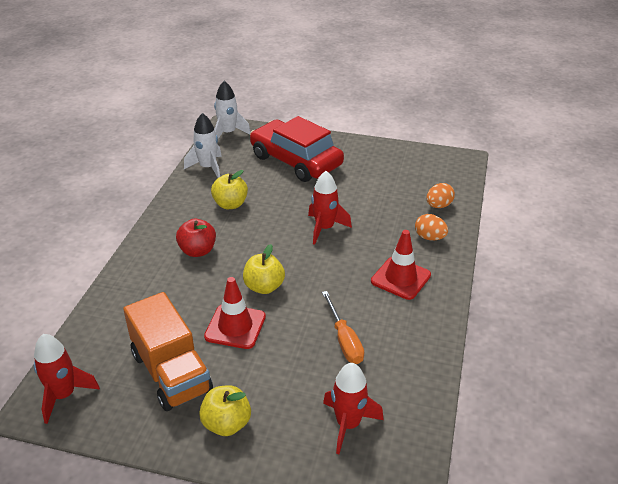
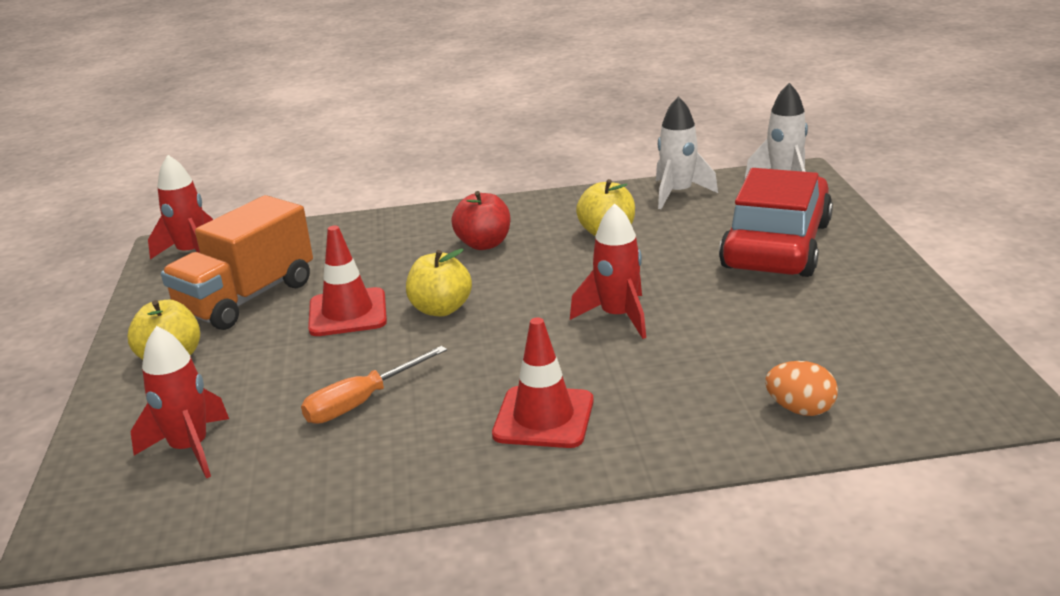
camera: 70 degrees right, 10 degrees down
(429, 237) = (686, 422): orange egg -> none

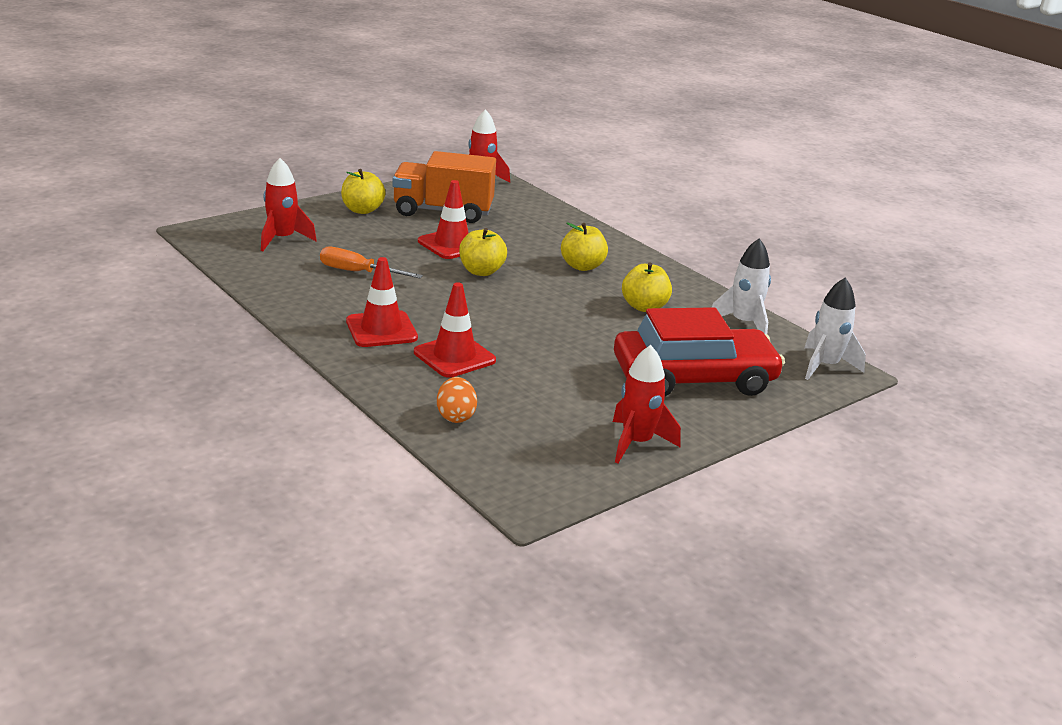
camera: 55 degrees right, 0 degrees up
(484, 244) = (582, 266): red apple -> yellow apple
(618, 317) = (523, 332): red rocket -> red rocket (636, 443)
(650, 377) = (454, 356): none -> red traffic cone

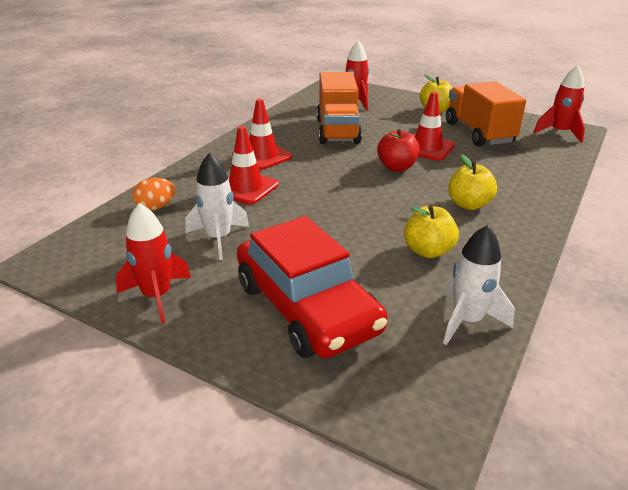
camera: 70 degrees right, 5 degrees up
(358, 272) = (337, 131): orange screwdriver -> orange truck
(481, 271) = (396, 167): yellow apple -> red apple
(825, 366) = (428, 408): white rocket -> white rocket (218, 238)

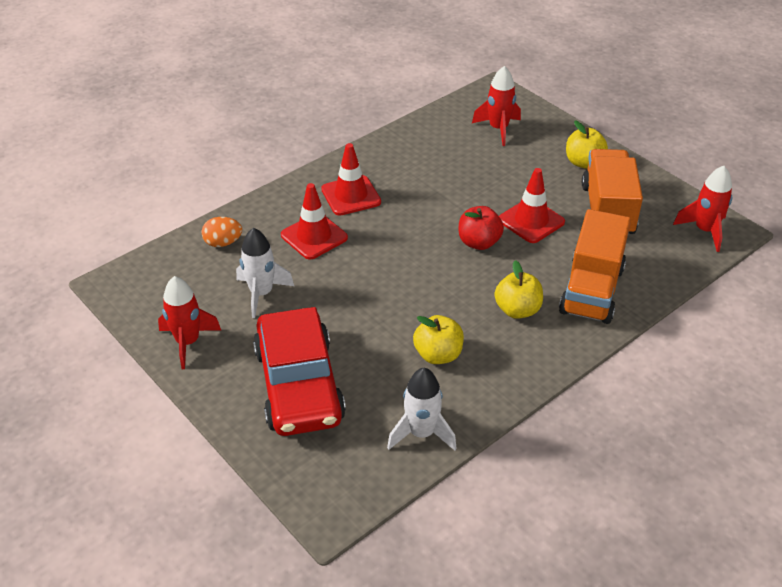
camera: 20 degrees right, 10 degrees up
(337, 131) = (450, 174): orange truck -> orange truck (591, 290)

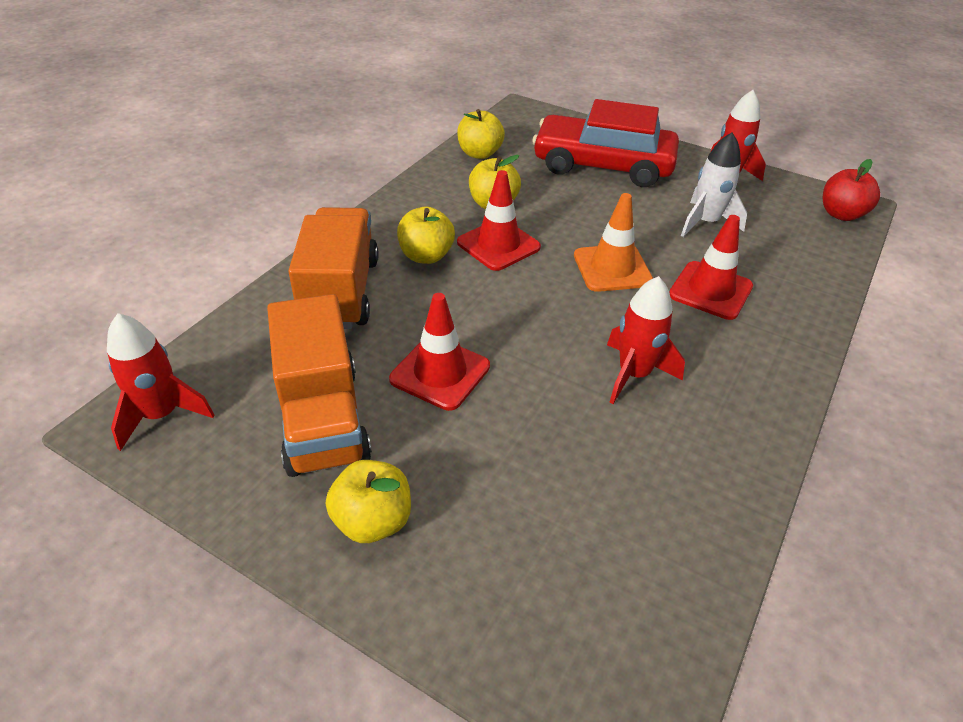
camera: 160 degrees right, 0 degrees up
(223, 243) = (802, 263): orange egg -> none
(299, 385) = (603, 165): red car -> red car turned 45 degrees counterclockwise
(351, 196) = (716, 357): red traffic cone -> red traffic cone (498, 245)
(373, 268) = (612, 268): none -> orange traffic cone
(421, 433) = (479, 153): white rocket -> yellow apple
(479, 242) = (502, 325): red apple -> red apple (841, 214)
(498, 129) = (566, 575): red rocket -> red rocket (633, 374)

